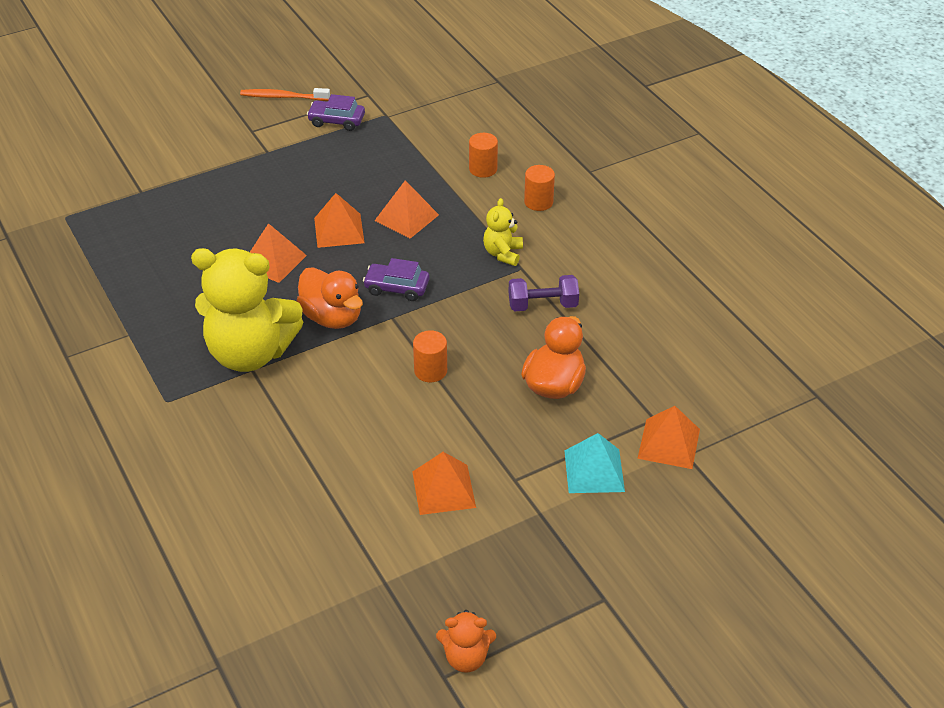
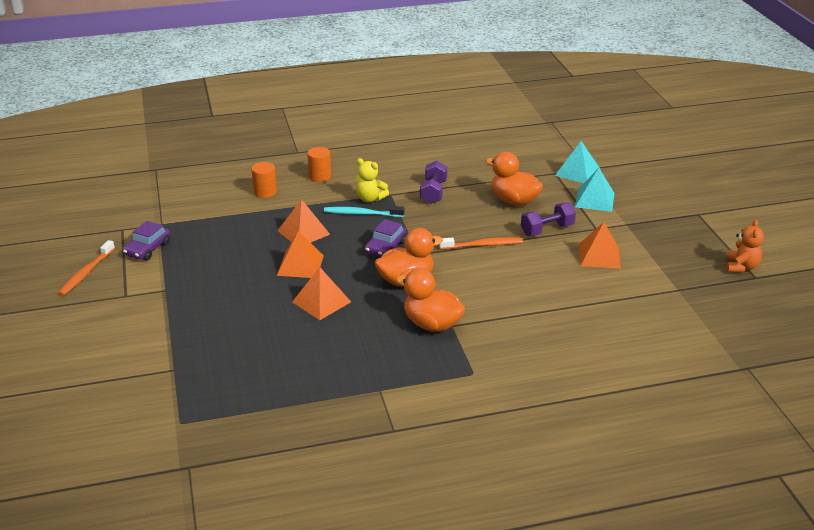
camera: 75 degrees left, 10 degrees down
(250, 353) = (431, 324): yellow teddy bear -> orange duck
(430, 371) = (483, 245): orange cylinder -> orange toothbrush
(465, 254) = (362, 214): none -> turquoise toothbrush
(491, 428) = (547, 230): none -> purple dumbbell
(668, 443) = (577, 172): orange pyramid -> turquoise pyramid

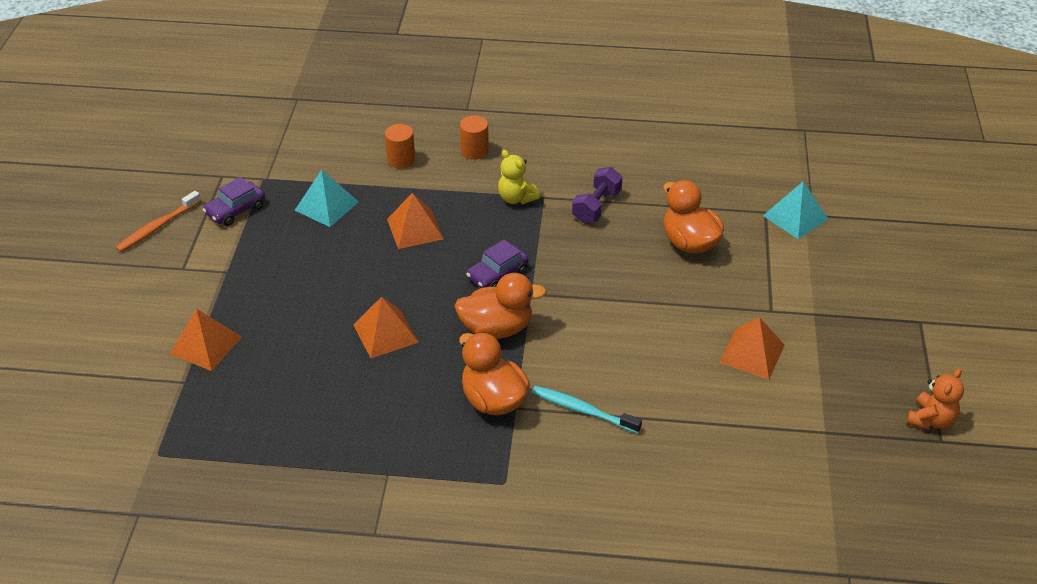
camera: 20 degrees right, 10 degrees up
(300, 265) = (388, 275): orange pyramid -> orange pyramid (206, 345)
(362, 214) = (495, 218): turquoise toothbrush -> turquoise toothbrush (583, 410)
(483, 245) = (615, 300): orange toothbrush -> none
(547, 230) = (707, 297): purple dumbbell -> none
(594, 200) = (794, 266): turquoise pyramid -> turquoise pyramid (326, 206)

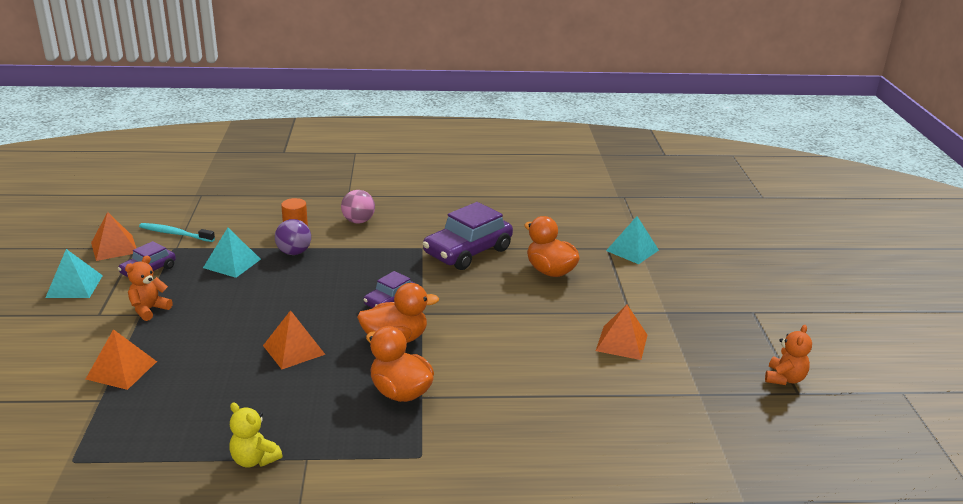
camera: 10 degrees left, 15 degrees down
(157, 227) = (74, 286): orange toothbrush -> turquoise pyramid
(235, 266) = (149, 309): none -> orange teddy bear
(396, 194) = (294, 252): none -> purple ball
(415, 229) = (313, 274): orange pyramid -> orange pyramid (114, 247)
(474, 151) = (358, 221): orange cylinder -> pink ball
(516, 198) = (398, 250): yellow teddy bear -> yellow teddy bear (254, 459)
(583, 410) = (483, 394): turquoise toothbrush -> turquoise toothbrush (175, 234)
(596, 206) = (467, 252): purple dumbbell -> purple car

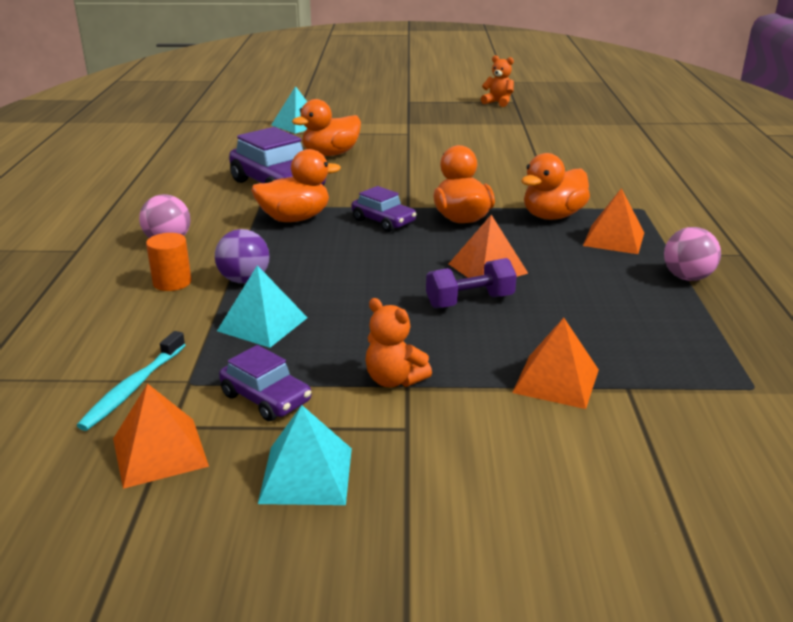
camera: 85 degrees left, 0 degrees up
(240, 339) = (470, 301): none -> purple dumbbell
(254, 459) = (687, 277): yellow teddy bear -> pink ball
(396, 263) = (295, 219): none -> orange duck
(621, 342) = (456, 138): orange pyramid -> orange pyramid (613, 239)

